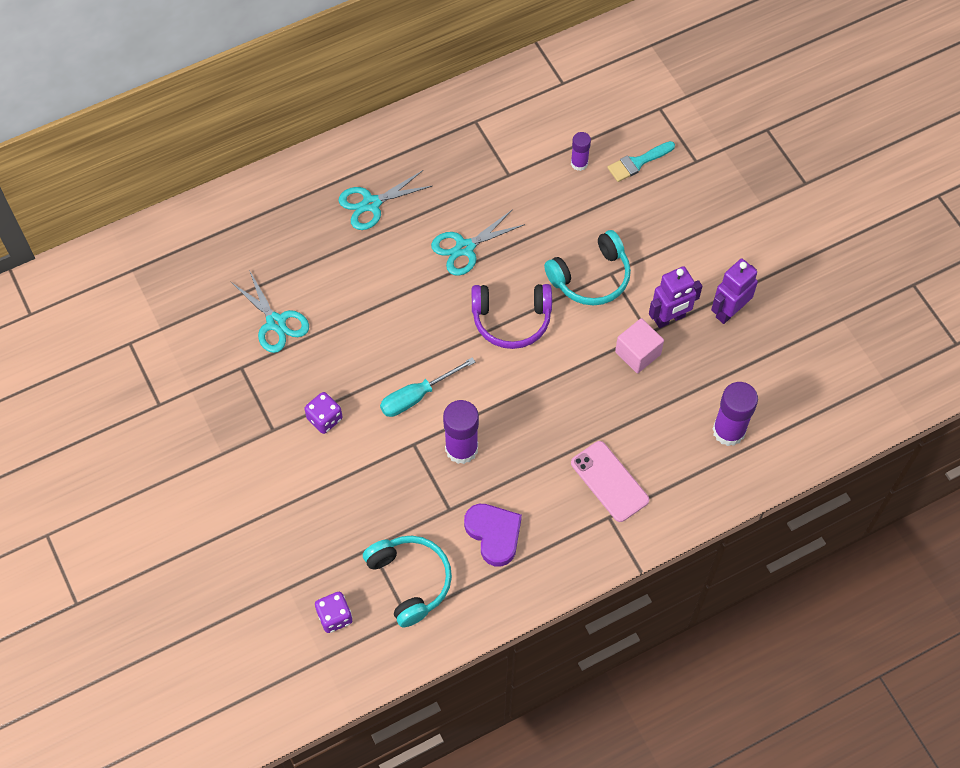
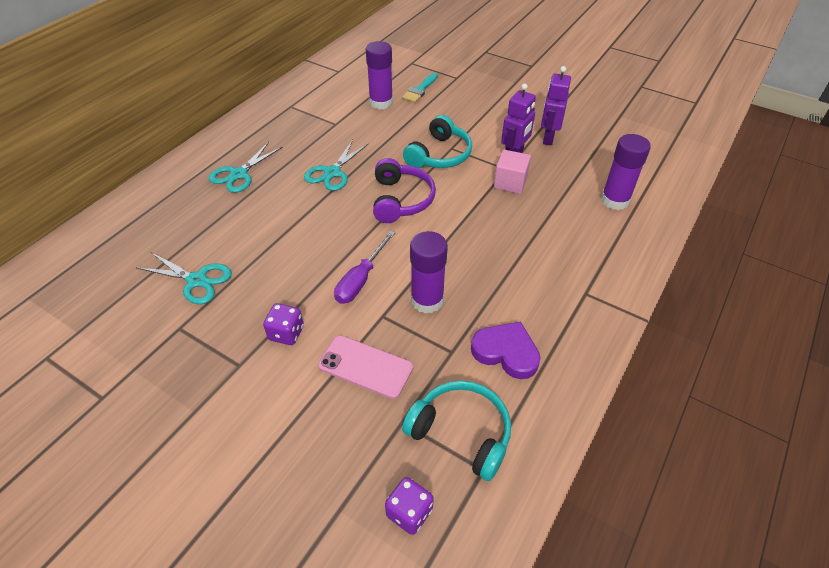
camera: 30 degrees left, 15 degrees down
(417, 396) = (361, 280): turquoise screwdriver -> purple screwdriver
(511, 319) = (401, 200): purple headphones -> purple headphones turned 60 degrees counterclockwise
(579, 163) = (381, 102): purple glue stick -> purple glue stick, size x1.74
(609, 481) = (563, 269): pink phone -> pink phone (365, 367)

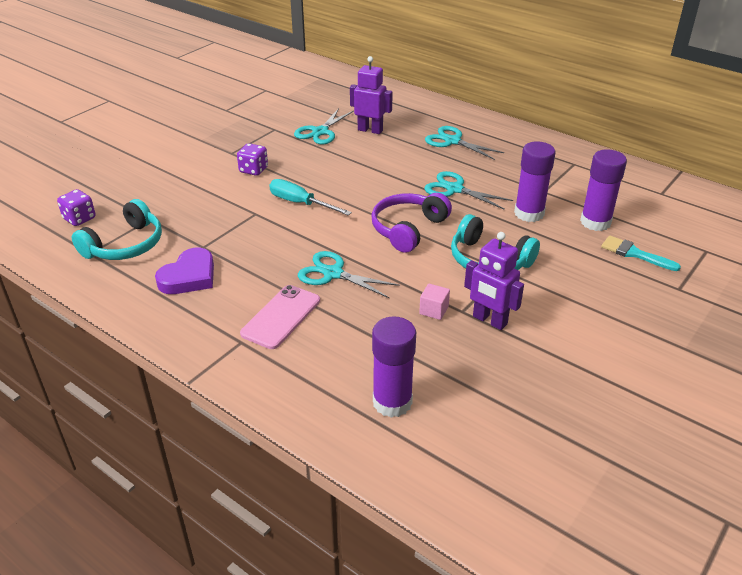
camera: 95 degrees right, 10 degrees down
(361, 280) = (300, 203): purple screwdriver -> turquoise screwdriver
(365, 367) = (206, 204): pink phone -> pink phone (281, 317)
(401, 200) = (408, 229): purple headphones -> purple headphones turned 120 degrees clockwise
(427, 300) = (265, 237): purple glue stick -> purple glue stick (529, 213)
(477, 243) = (333, 274): none -> turquoise scissors
(510, 183) = (434, 310): pink cube -> pink cube, size x0.65
(548, 138) = (535, 360): purple robot -> purple robot (370, 130)

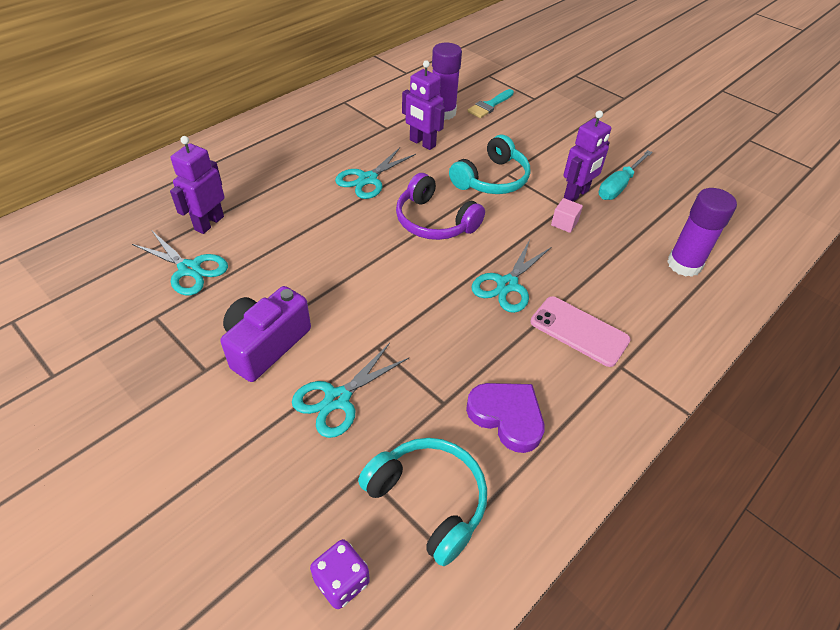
camera: 85 degrees left, 10 degrees up
(253, 170) = (266, 345): purple dice -> purple camera
(300, 203) = (364, 301): turquoise screwdriver -> turquoise screwdriver (619, 186)
(452, 141) = (268, 164): turquoise scissors -> turquoise scissors (337, 399)
(529, 213) = (422, 143): purple glue stick -> purple robot

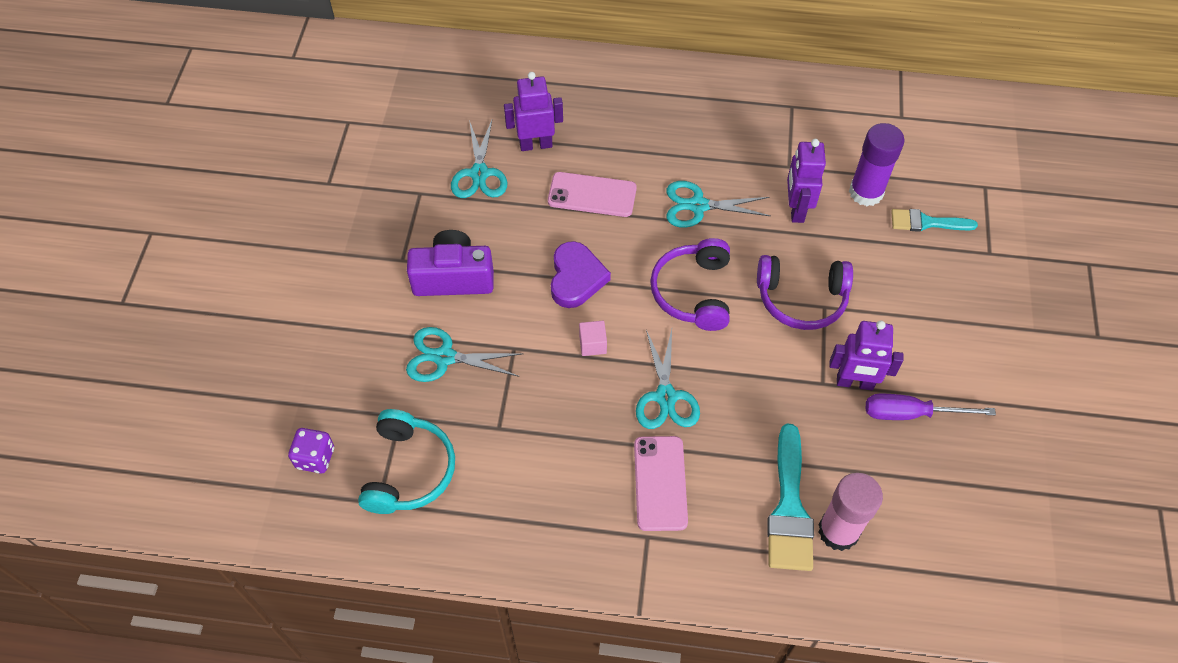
camera: 55 degrees right, 10 degrees up
(293, 221) = (592, 195): none -> pink phone
(491, 179) = (801, 299): turquoise headphones -> purple headphones
(507, 285) = (666, 397): turquoise scissors -> turquoise scissors turned 90 degrees counterclockwise
(507, 417) = (521, 479): purple heart -> purple heart (576, 278)
(564, 223) = (796, 396): pink cube -> pink cube (592, 344)
(619, 186) = (910, 413): turquoise screwdriver -> purple screwdriver
(650, 277) = (789, 508): none -> turquoise brush
(684, 264) = (838, 531): purple glue stick -> pink glue stick

